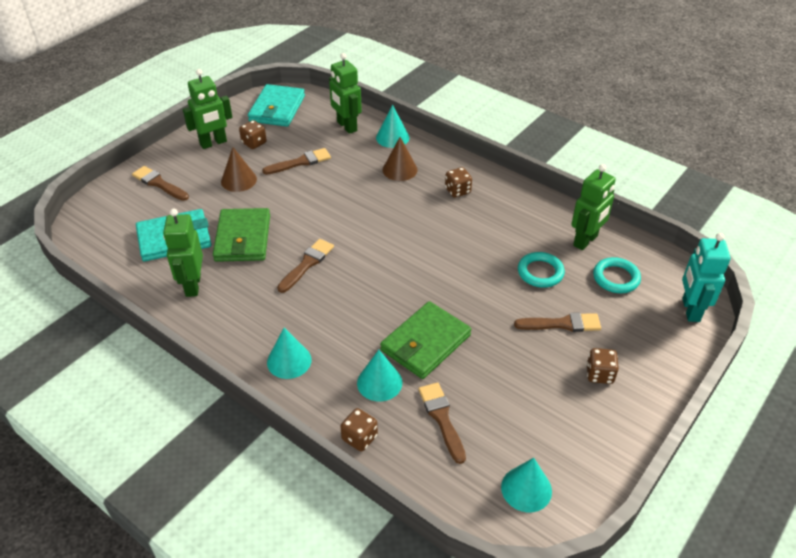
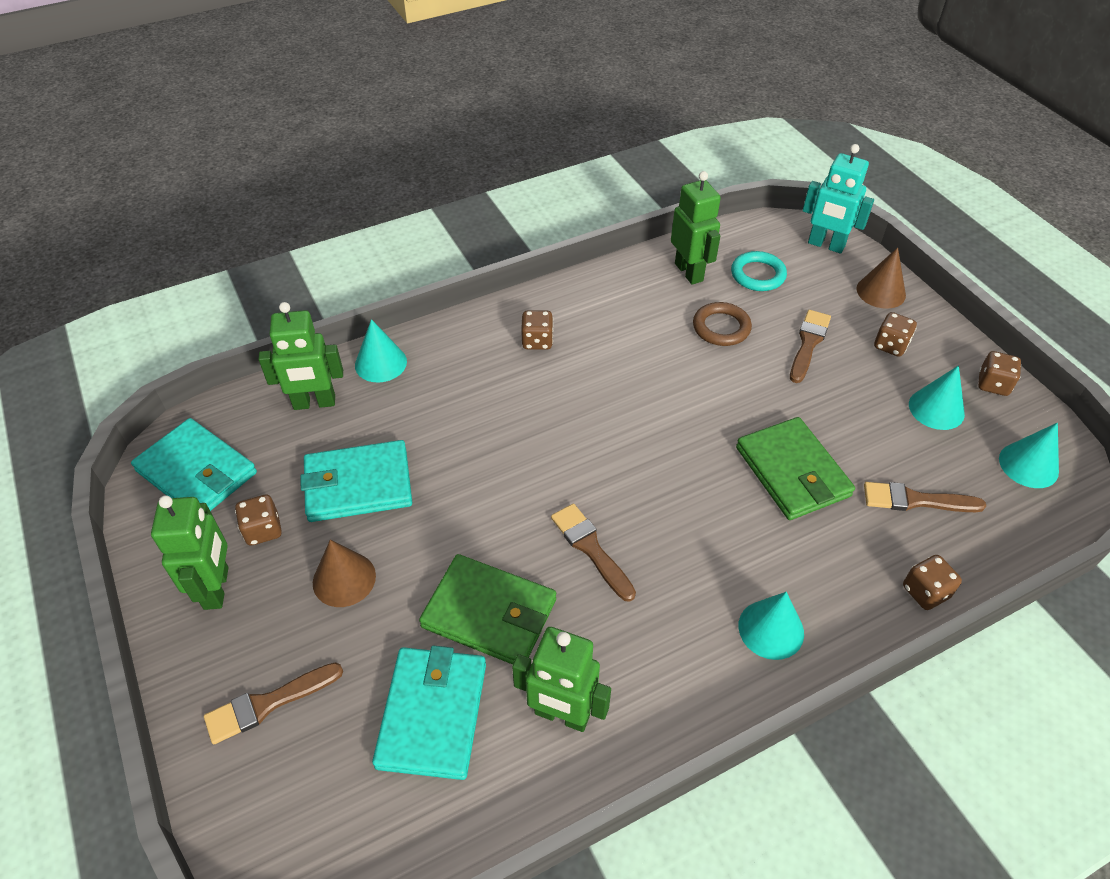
camera: 65 degrees left, 5 degrees up
(300, 162) = (358, 485): brown brush -> turquoise wallet
(379, 382) = (842, 541): turquoise cone -> turquoise cone (936, 409)
(400, 169) = (456, 380): brown cone -> brown cone (881, 292)
(540, 272) = (721, 327): turquoise ring -> brown ring
(605, 452) = (993, 384): none -> brown dice

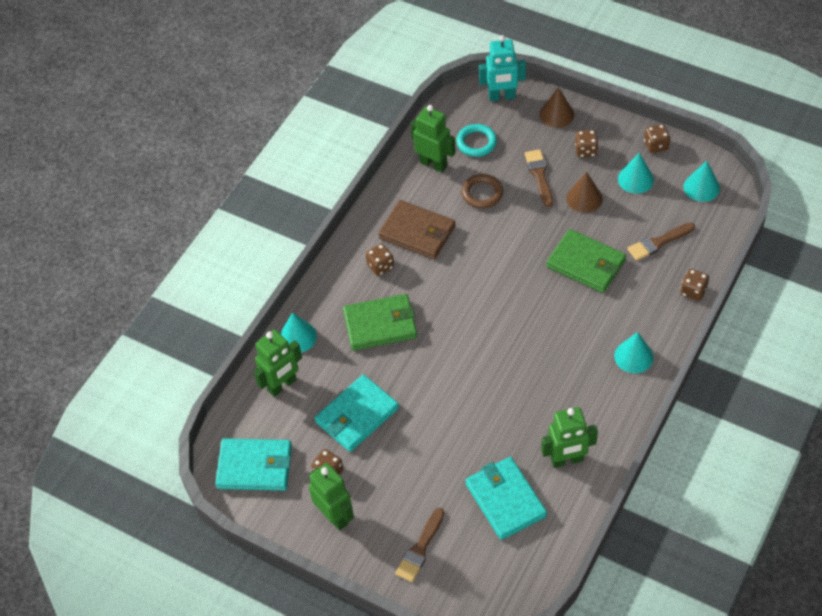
camera: 30 degrees left, 5 degrees up
(344, 579) = (399, 468): brown cone -> brown cone (584, 198)
(489, 613) = (491, 436): green wallet -> green wallet (380, 324)
(591, 548) = (514, 371): brown brush -> none
(610, 329) = (417, 232): none -> brown wallet

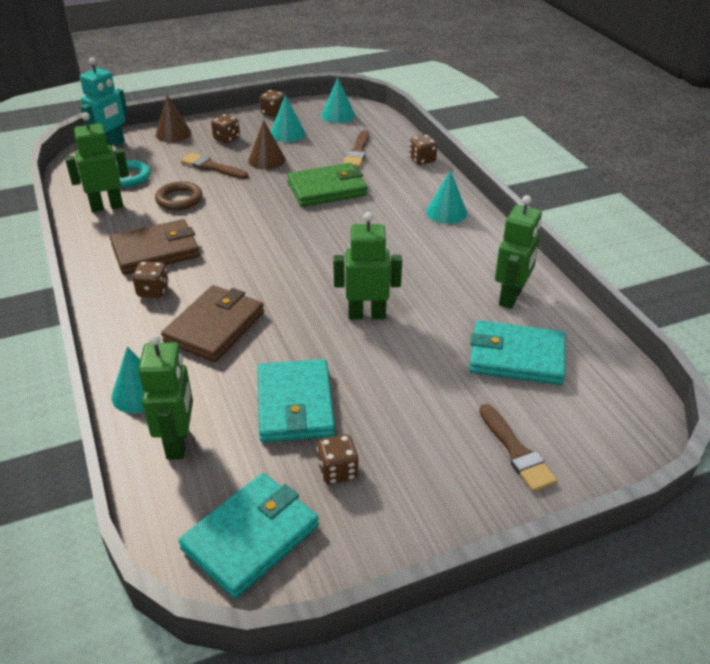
camera: 55 degrees left, 15 degrees down
(335, 516) = (402, 500): green robot -> green robot (367, 314)
(380, 324) = (214, 327): green wallet -> brown wallet

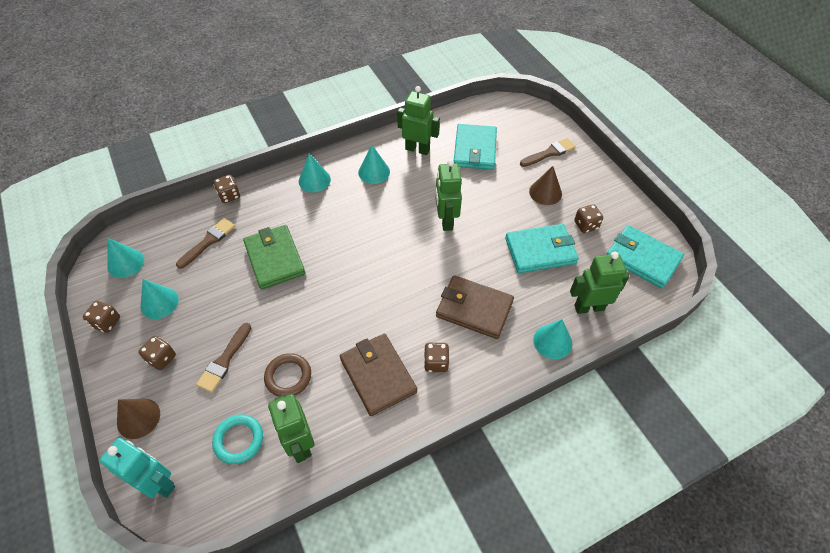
camera: 95 degrees left, 15 degrees up
(266, 160) = (215, 313): brown cone -> brown cone (545, 192)
(357, 152) = (208, 241): brown brush -> brown brush turned 60 degrees counterclockwise
(462, 257) = (374, 172): none -> turquoise cone

